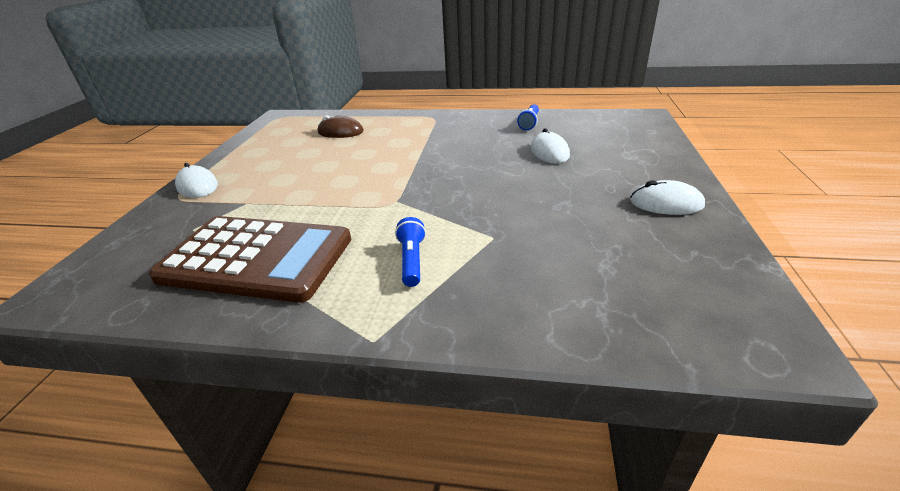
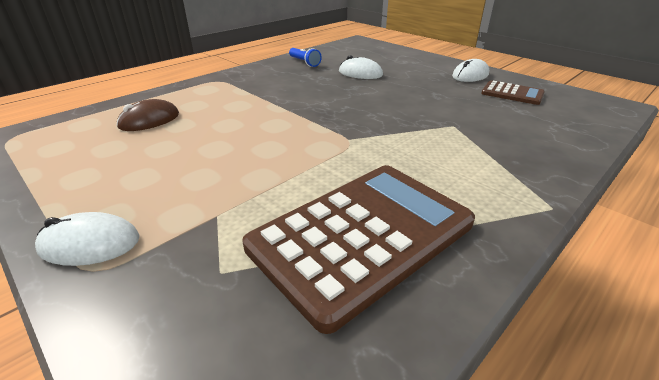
camera: 55 degrees left, 0 degrees up
(412, 260) = (454, 161): blue flashlight -> none
(654, 246) = (512, 93): none -> brown calculator

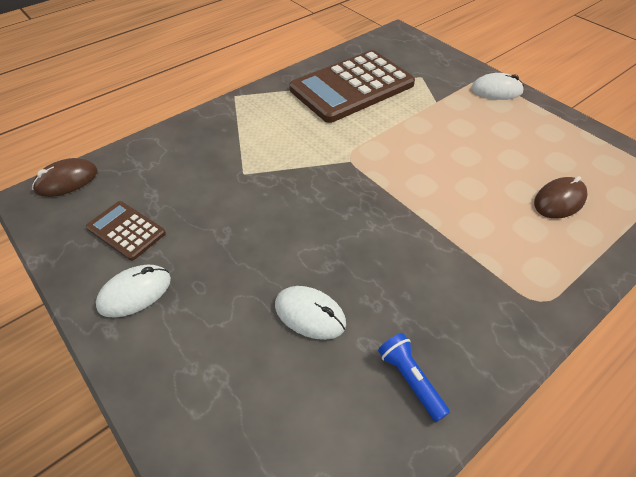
camera: 175 degrees left, 15 degrees up
(611, 114) = (66, 180): none -> brown mouse

